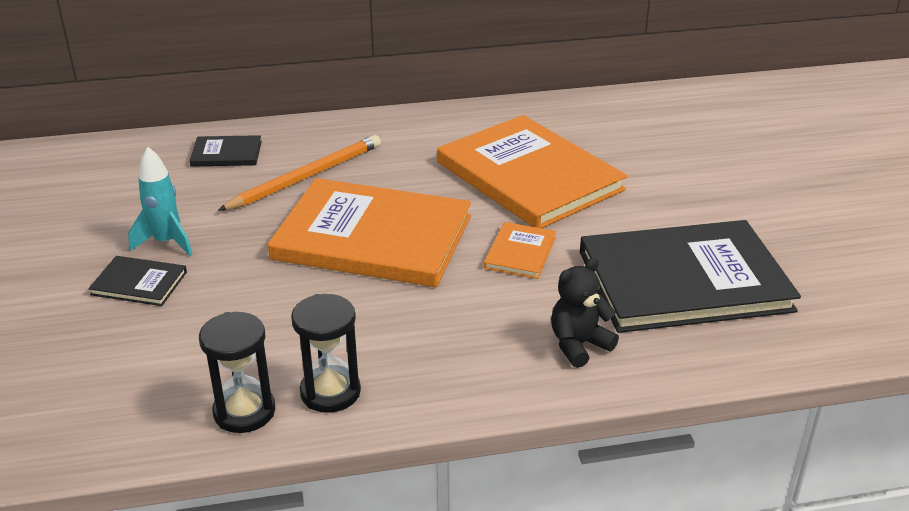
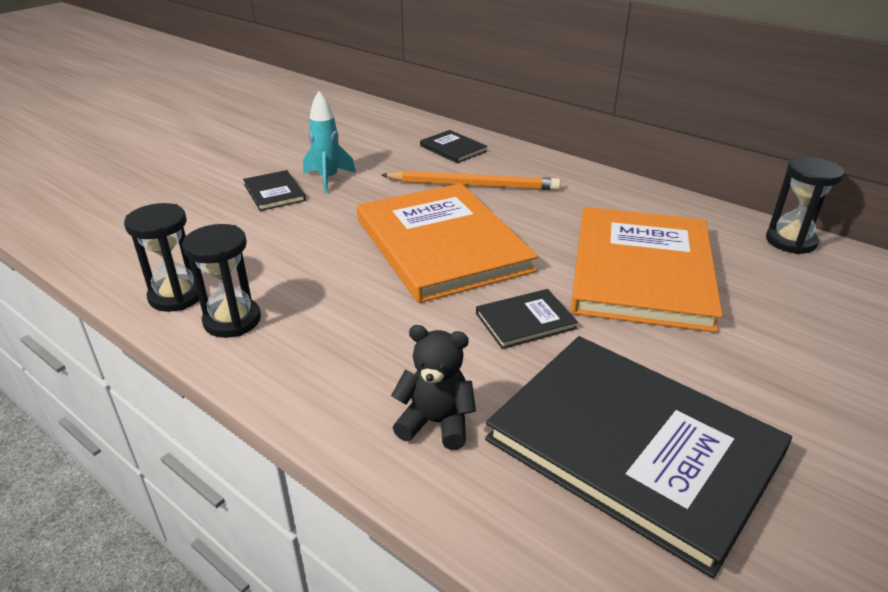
camera: 50 degrees right, 0 degrees up
(520, 252) = (525, 321): orange book -> black book
(575, 105) = (790, 241): none -> black hourglass

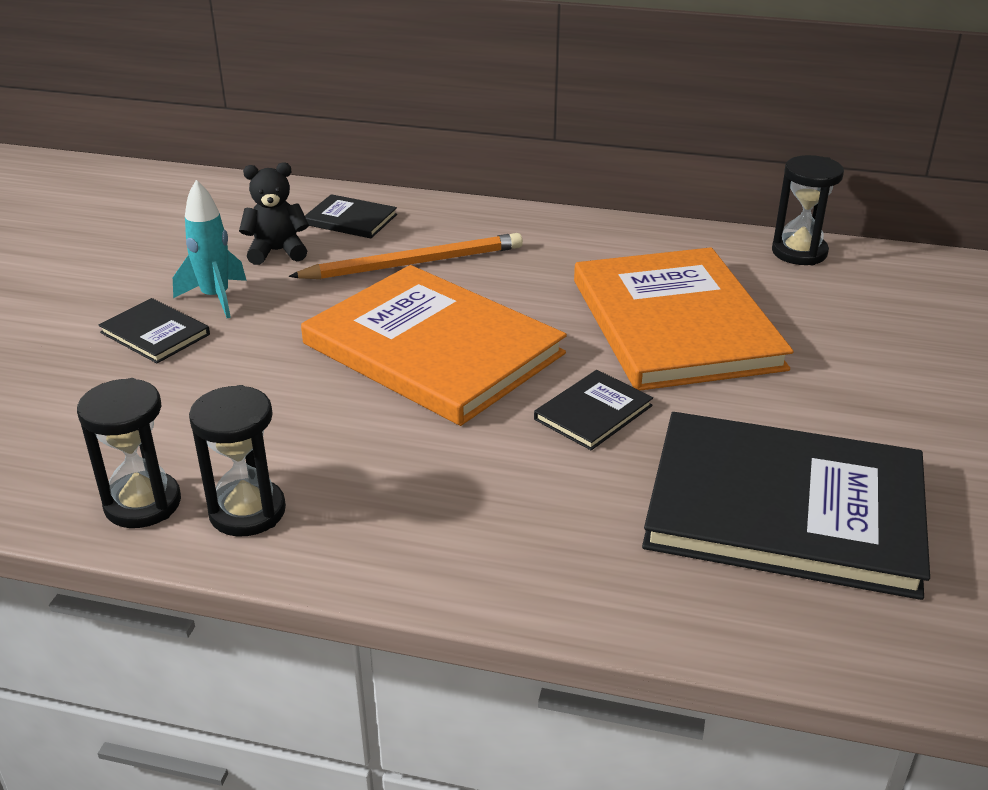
camera: 25 degrees left, 0 degrees up
(436, 423) = (580, 549): black teddy bear -> black teddy bear (277, 251)

